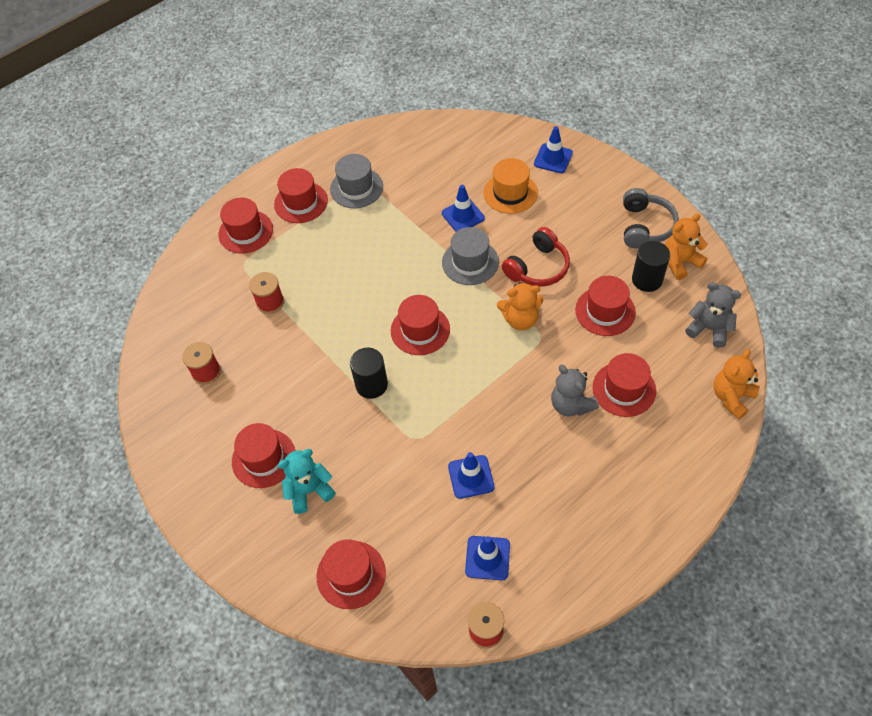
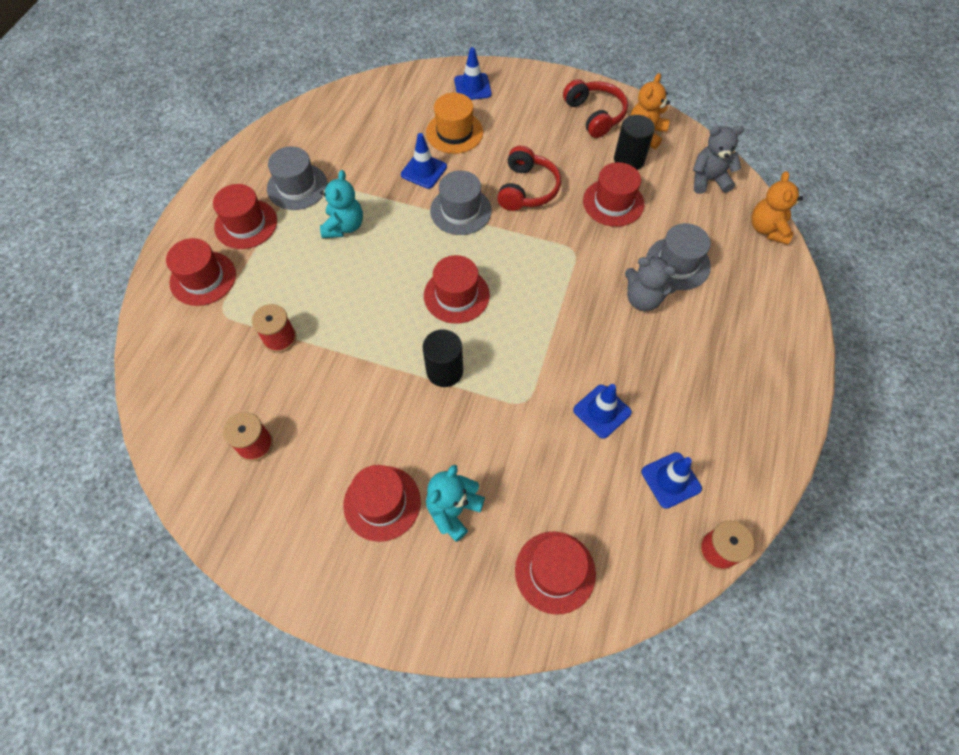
camera: 35 degrees left, 5 degrees up
(371, 235) = (344, 226): none -> turquoise teddy bear
(520, 319) = (544, 243): orange teddy bear -> none
(624, 389) = (677, 263): red hat -> grey hat
(645, 226) = (595, 115): grey headphones -> red headphones

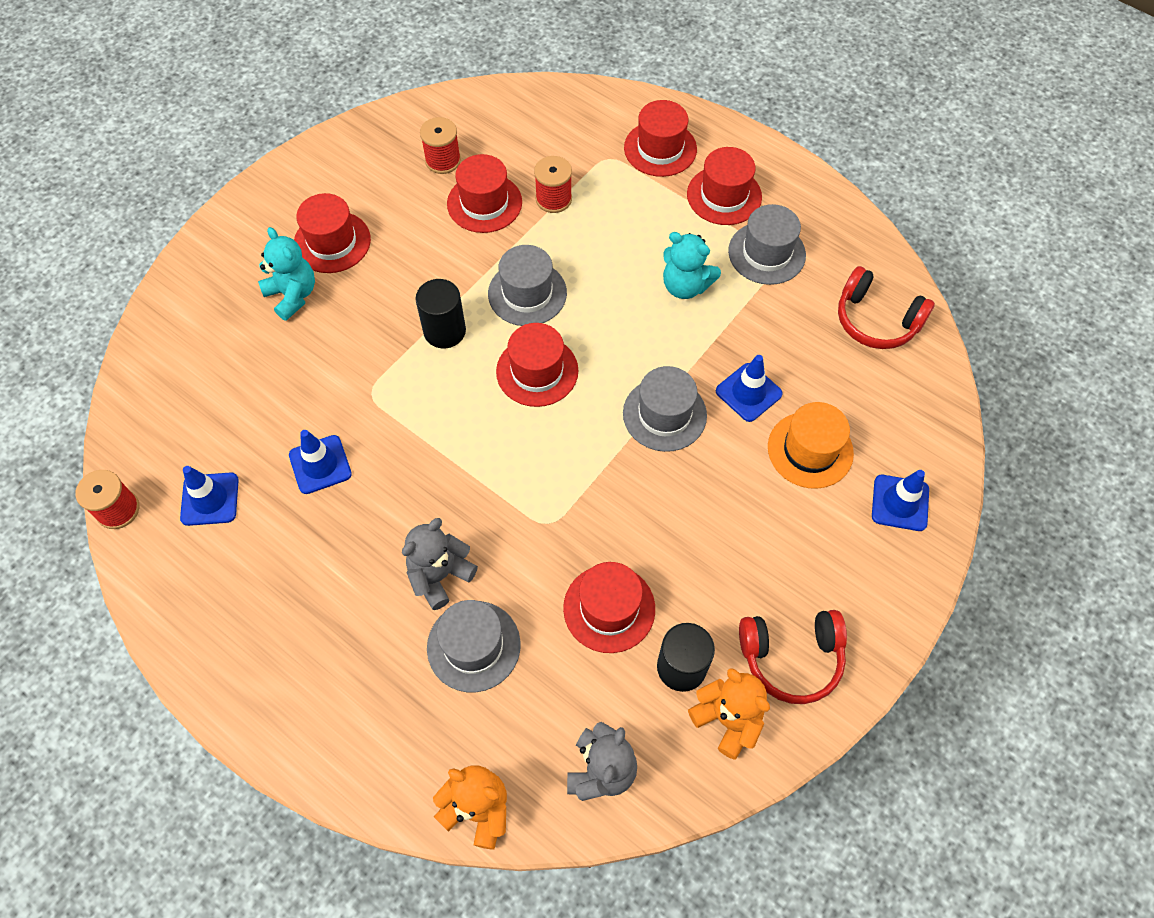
camera: 110 degrees right, 0 degrees up
(386, 325) = (527, 293): none -> grey hat
(527, 189) = (673, 505): red headphones -> red headphones (876, 320)
(555, 572) = (188, 358): red hat -> red hat (484, 203)

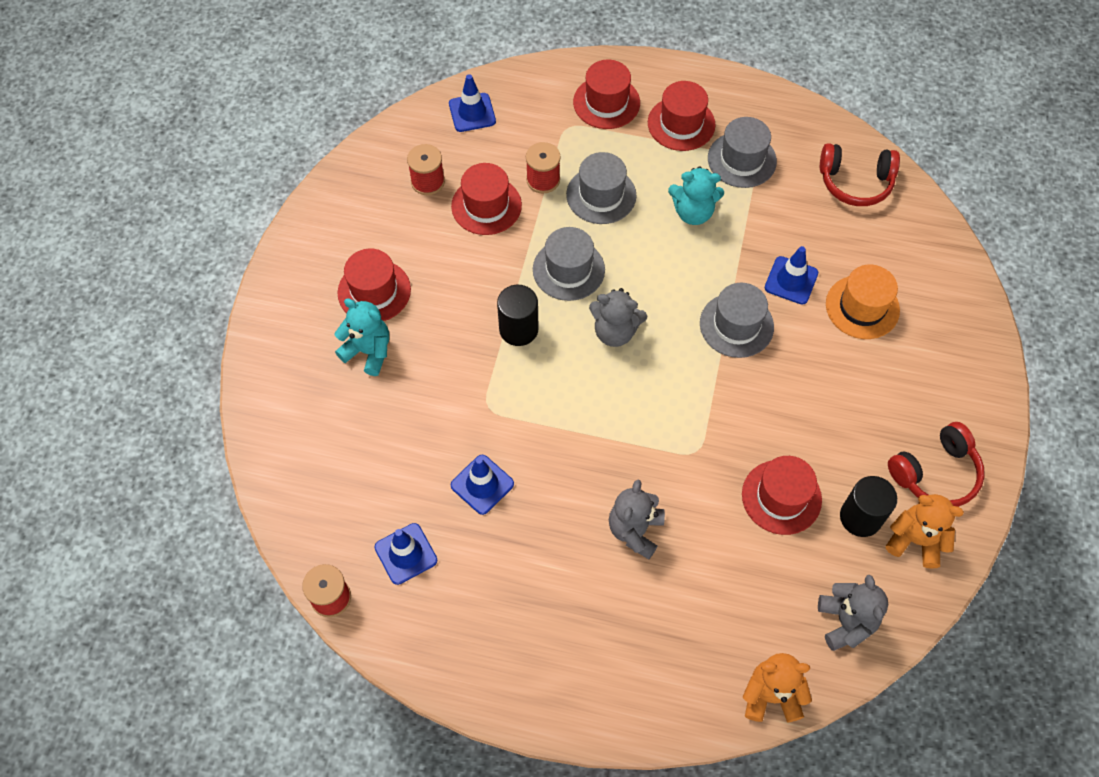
camera: 25 degrees left, 0 degrees up
(473, 646) = (695, 573): grey hat -> grey hat (601, 195)
(537, 371) = (615, 332): red hat -> grey teddy bear
(900, 503) = (949, 320): blue traffic cone -> blue traffic cone (472, 112)

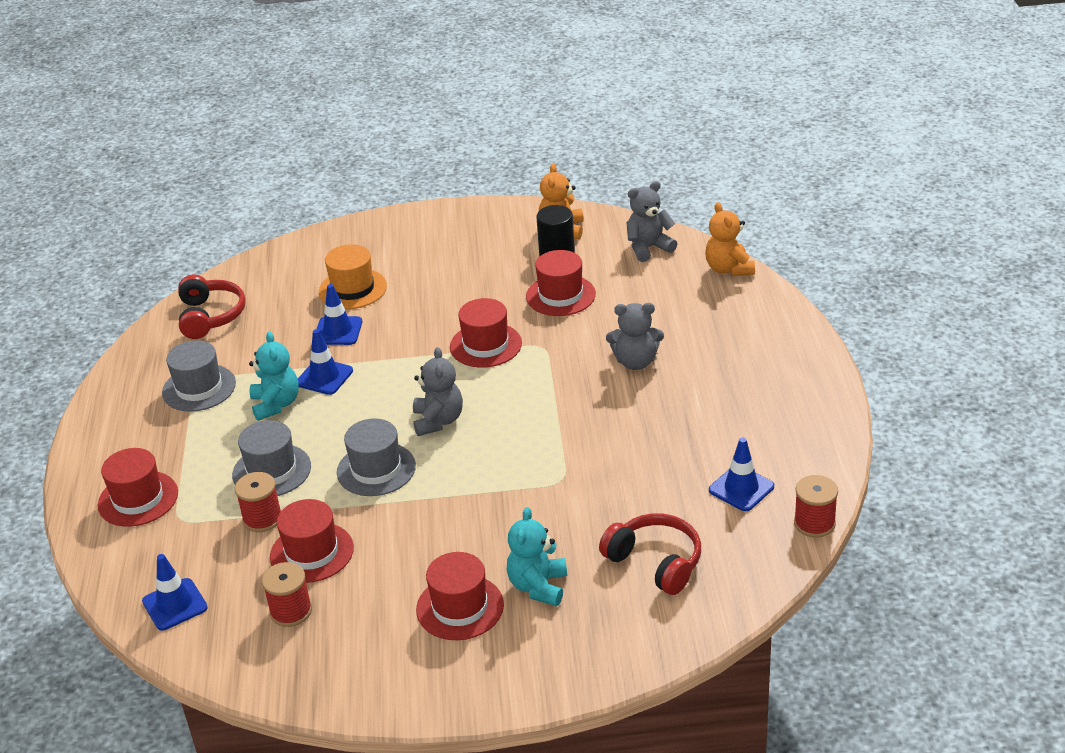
camera: 105 degrees left, 25 degrees down
(482, 484) = (644, 461): blue traffic cone -> blue traffic cone (324, 377)
(518, 329) = (462, 484): black cylinder -> none
(681, 124) = (159, 438): red hat -> red hat (485, 345)
(736, 325) = (400, 351): grey hat -> none
(935, 473) = (499, 230): red headphones -> red headphones (655, 562)

